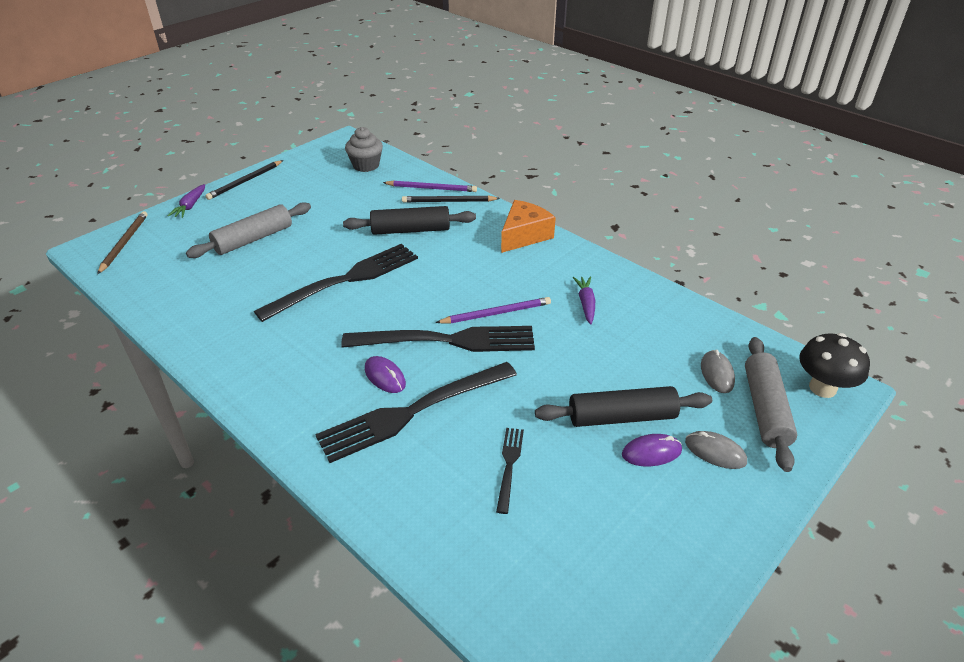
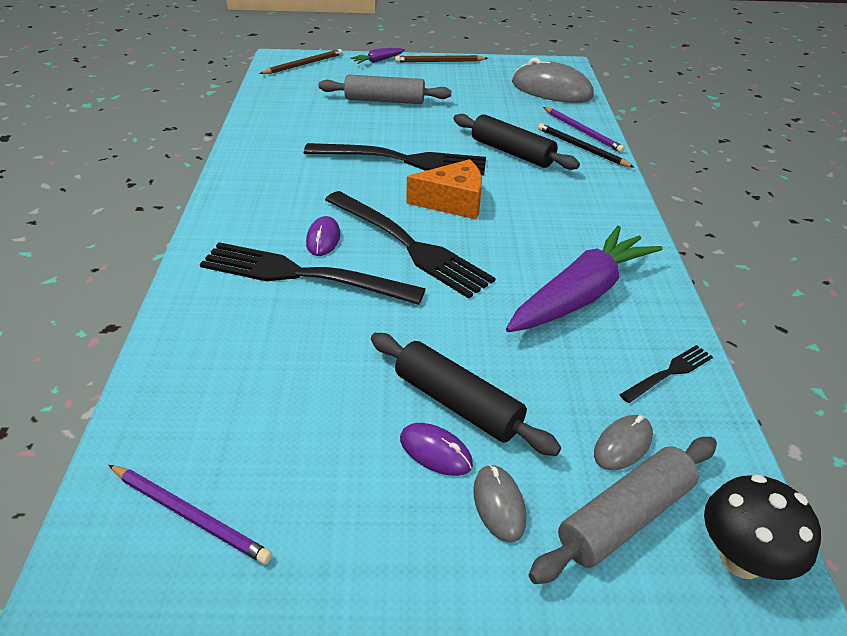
camera: 45 degrees right, 0 degrees up
(245, 181) = (439, 61): black pencil -> brown pencil
(366, 165) = (551, 90): grey cupcake -> grey mouse
(496, 313) = (482, 251): purple pencil -> purple pencil (190, 515)
(509, 465) = (305, 362): black fork -> black fork (669, 372)
(524, 235) = (611, 209): orange cheese -> orange cheese (453, 202)
(586, 304) = (580, 295): purple carrot -> purple carrot, size x2.26

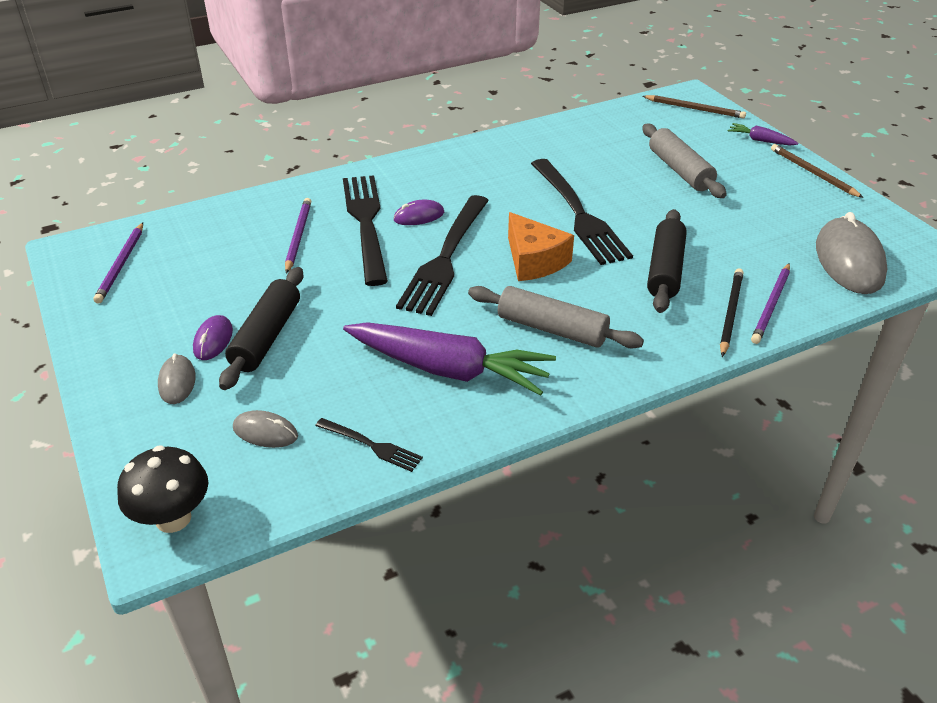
camera: 65 degrees right, 0 degrees up
(281, 329) = (298, 236): none -> purple pencil
(499, 505) = (177, 382): grey mouse -> grey mouse turned 60 degrees counterclockwise
(625, 517) = (190, 447): grey rolling pin -> grey rolling pin (552, 329)

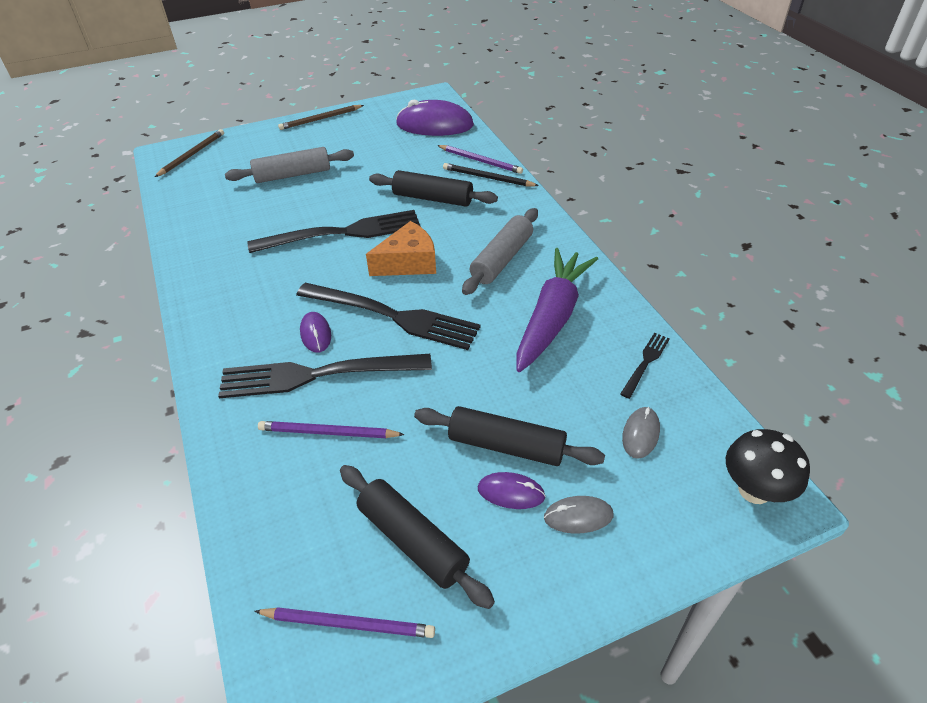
camera: 85 degrees left, 5 degrees up
(180, 288) = (412, 541): none -> black rolling pin
(760, 140) = (262, 132): purple carrot -> none
(849, 261) = (434, 125): grey mouse -> purple mouse

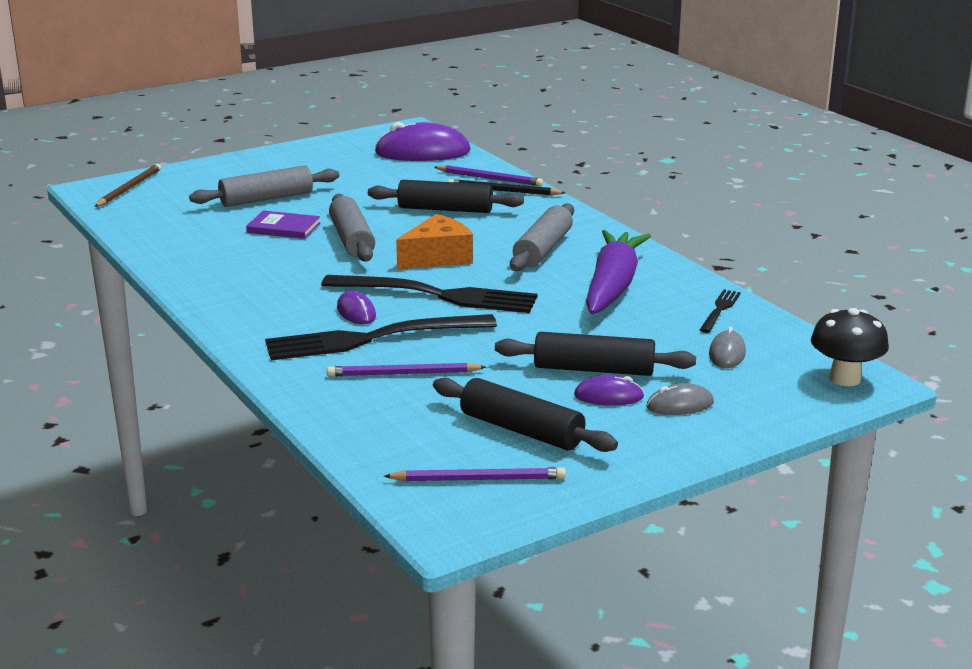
camera: 10 degrees left, 20 degrees down
(293, 213) = (283, 228): none -> purple book
(320, 119) = (277, 153): brown pencil -> none
(343, 233) = (352, 240): black fork -> grey rolling pin

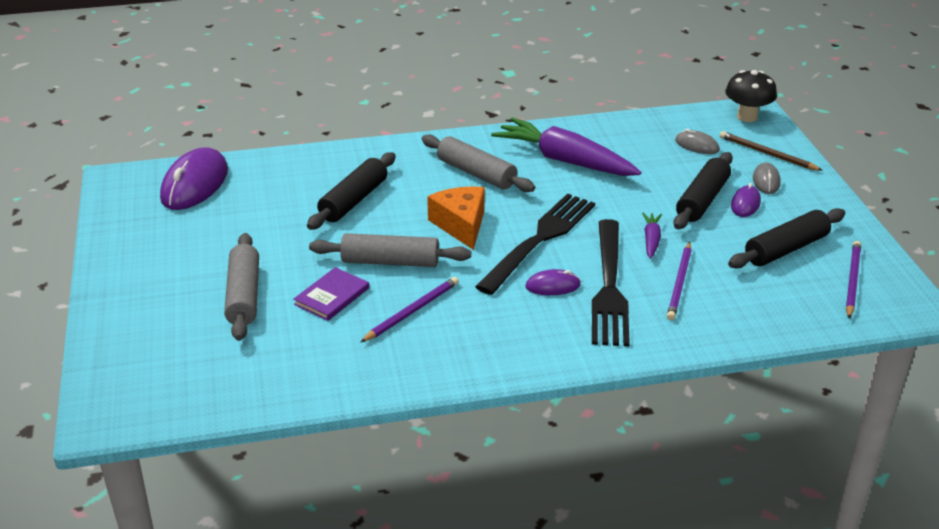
camera: 70 degrees left, 10 degrees up
(129, 188) = (128, 388): brown pencil -> brown pencil (767, 154)
(480, 350) = (651, 240): none -> purple carrot
(490, 178) = (296, 164): purple pencil -> purple pencil (412, 311)
(503, 191) = (332, 164): black pencil -> none
(720, 309) = (626, 130): black fork -> none

